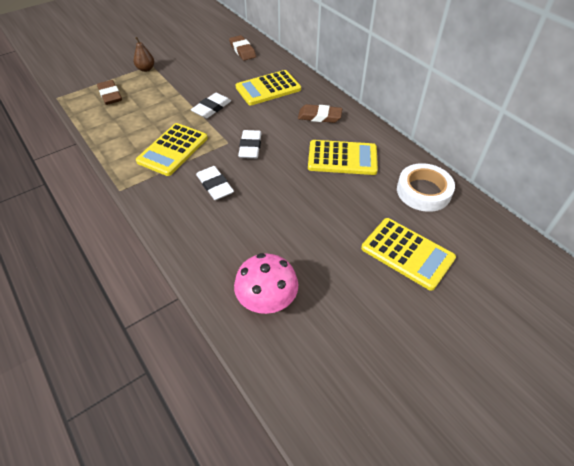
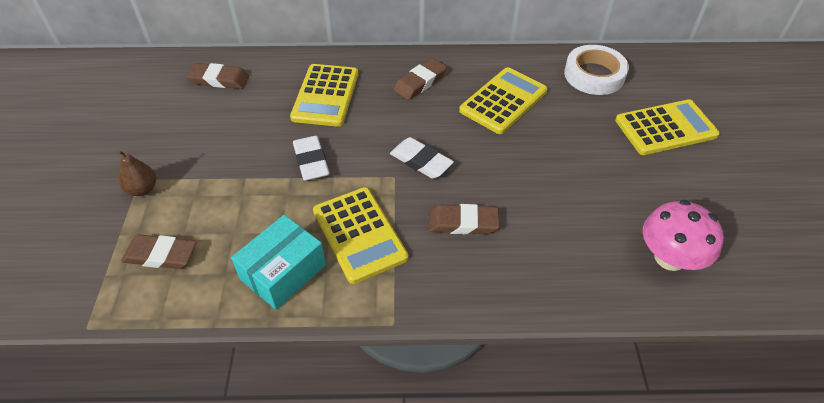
camera: 55 degrees left, 0 degrees up
(127, 136) = (283, 272): none -> turquoise box
(215, 185) = (463, 222): white eraser -> brown eraser

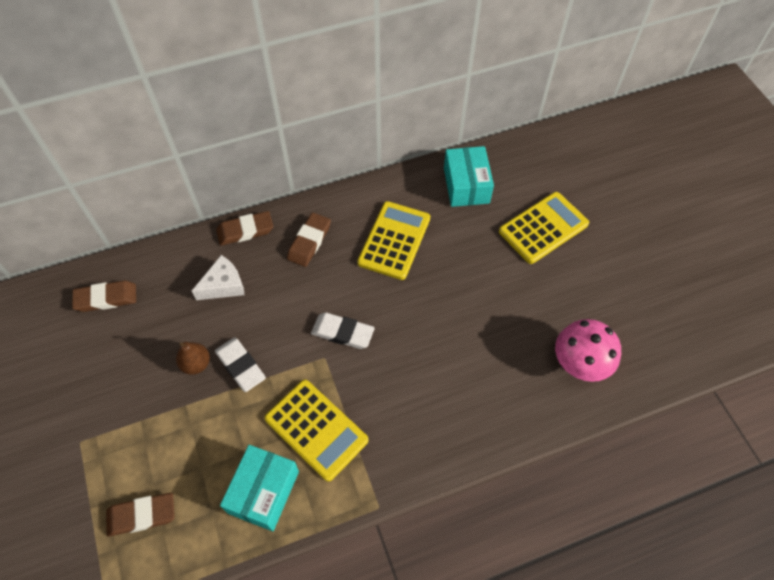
camera: 20 degrees left, 10 degrees up
(142, 189) = (89, 452): brown pear -> brown pear (196, 364)
(325, 95) = (224, 285): yellow calculator -> white cheese
(463, 222) = (402, 386): brown eraser -> brown eraser (245, 230)
(594, 75) = (466, 185): white tape -> turquoise box

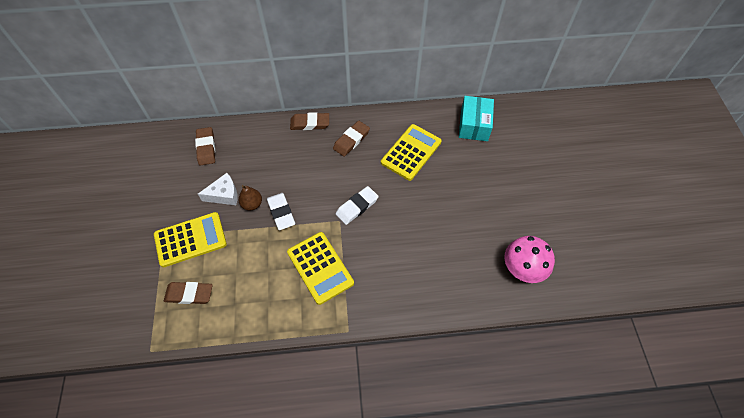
camera: 15 degrees right, 0 degrees up
(106, 298) = (206, 148): brown eraser -> brown eraser turned 75 degrees clockwise
(224, 285) = (285, 156): white cheese -> white cheese (224, 195)
(264, 492) = (273, 300): turquoise box -> none
(343, 332) = (357, 207): white eraser -> white eraser turned 75 degrees counterclockwise
(543, 228) = (522, 167): yellow calculator -> yellow calculator (190, 239)

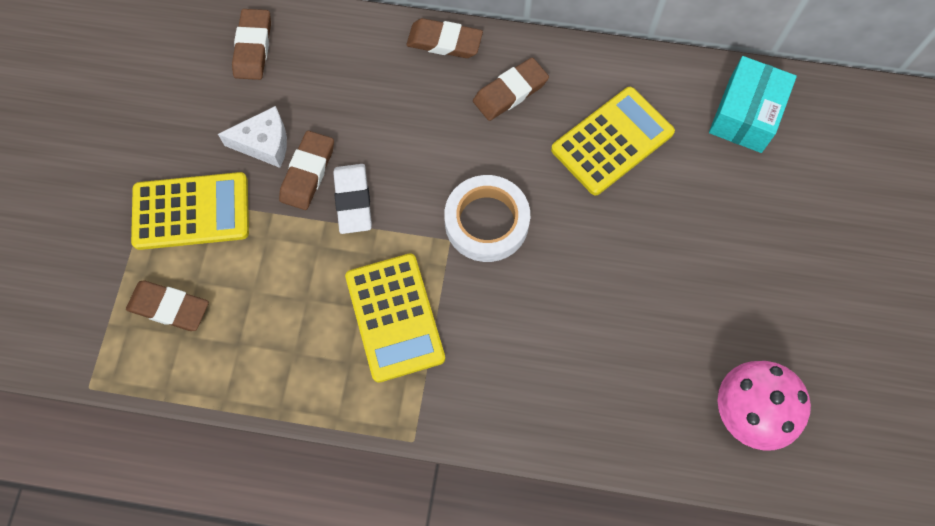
camera: 15 degrees right, 10 degrees up
(252, 204) = (307, 173): brown pear -> brown eraser
(357, 207) = (486, 222): white eraser -> white tape

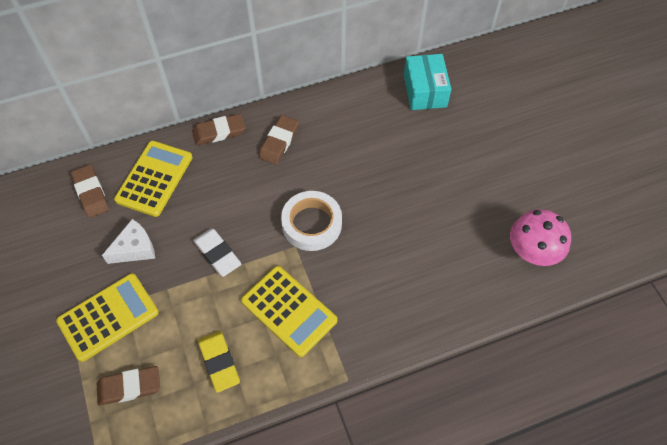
camera: 30 degrees left, 10 degrees down
(281, 334) = (219, 362): none -> yellow eraser
(307, 173) = (176, 252): brown eraser -> none
(612, 141) = (358, 141): yellow calculator -> yellow calculator (154, 178)

